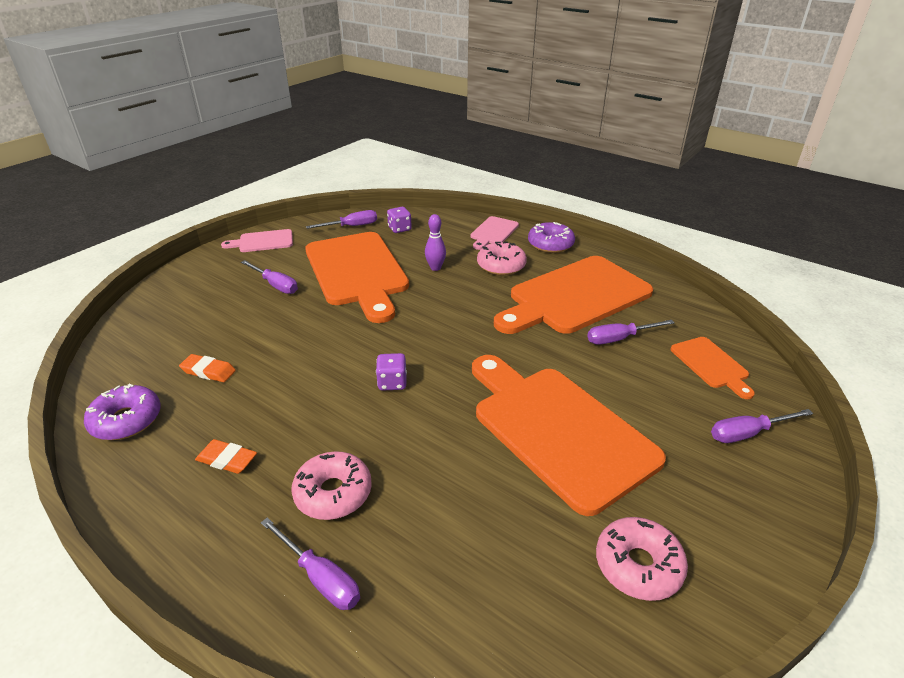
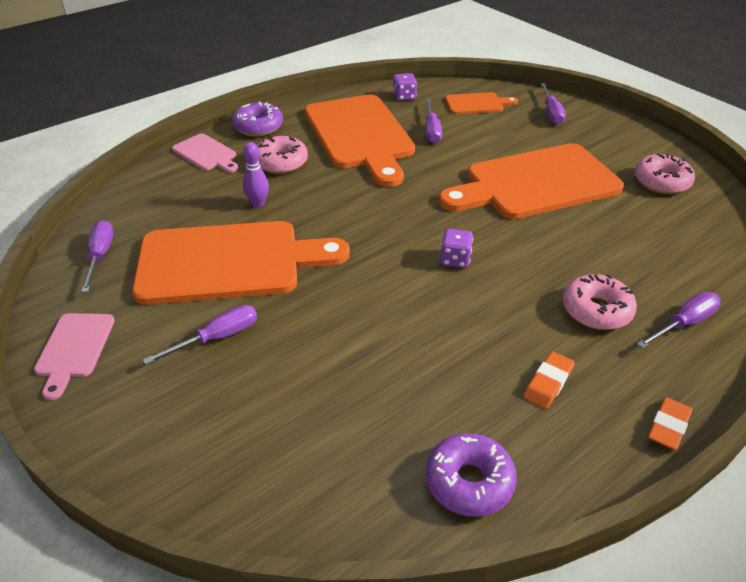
camera: 75 degrees left, 5 degrees up
(208, 371) = (392, 404): orange eraser -> orange eraser (668, 426)
(399, 229) = (143, 216): purple dice -> purple dice (404, 97)

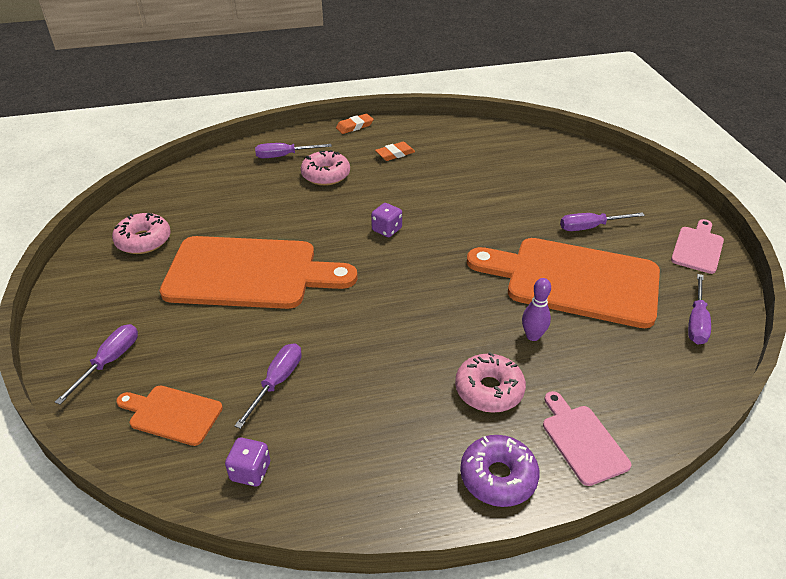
camera: 155 degrees left, 0 degrees up
(360, 135) = (369, 405): orange cutting board -> none
(469, 482) = (470, 134): purple donut -> none

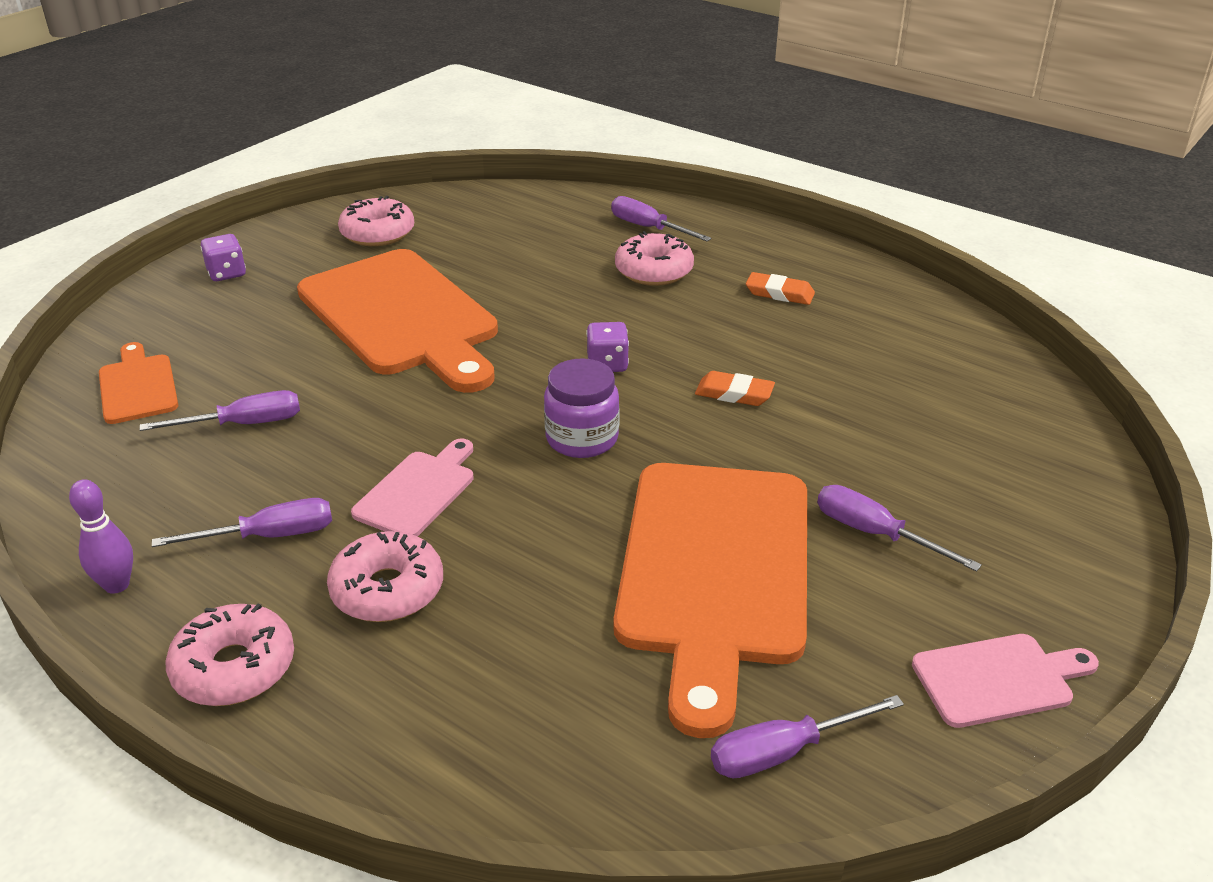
camera: 50 degrees right, 5 degrees down
(109, 361) = (178, 314): purple screwdriver -> purple screwdriver (269, 536)
(250, 472) = (96, 475): purple dice -> purple dice (226, 273)
(354, 126) = (790, 238): orange eraser -> orange eraser (734, 393)
(438, 268) = (582, 438): none -> purple jar
(498, 477) = (234, 668): purple donut -> pink donut
(533, 336) = (539, 583): purple bowling pin -> purple bowling pin (117, 585)
(574, 281) = (715, 571): orange cutting board -> orange cutting board turned 150 degrees counterclockwise
(582, 441) = (370, 722): pink cutting board -> pink cutting board (418, 491)

